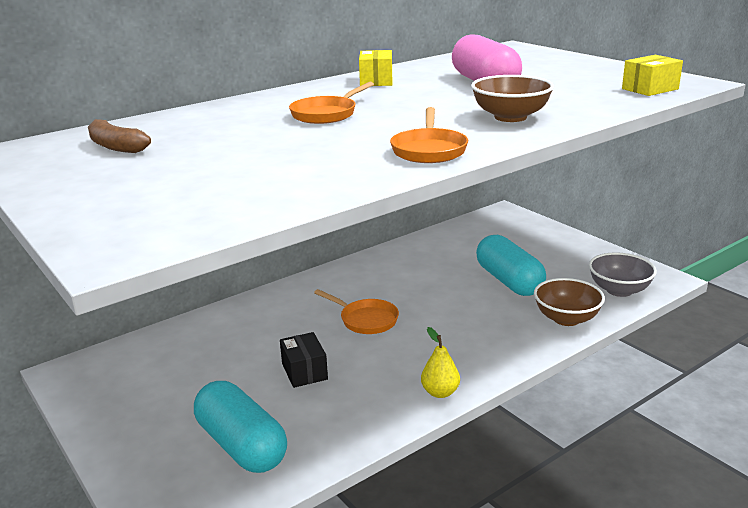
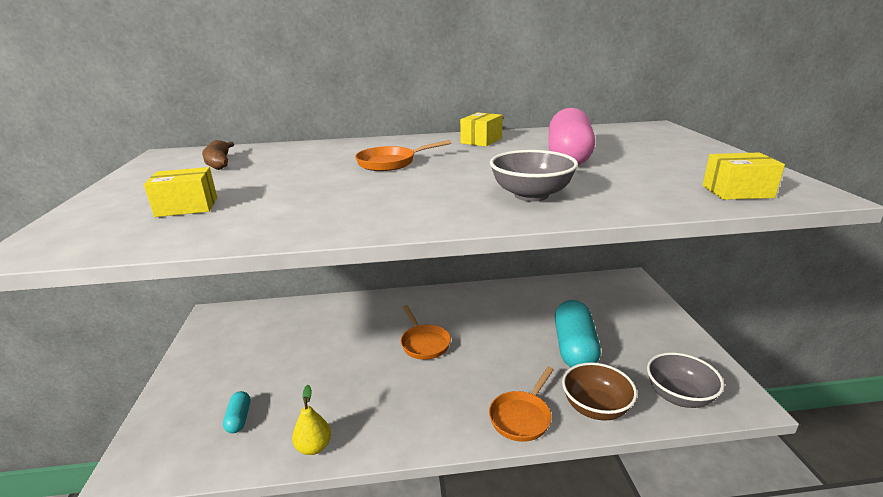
camera: 30 degrees right, 0 degrees up
(196, 188) = (187, 207): none -> yellow box
(242, 445) = (239, 419): turquoise capsule -> turquoise capsule, size x0.46
(304, 371) = (339, 372): black box -> none
(429, 150) = (399, 213): orange pan -> orange pan (522, 417)
(440, 392) = (414, 437): yellow pear -> yellow pear (314, 447)
(510, 117) = (531, 195): brown bowl -> grey bowl

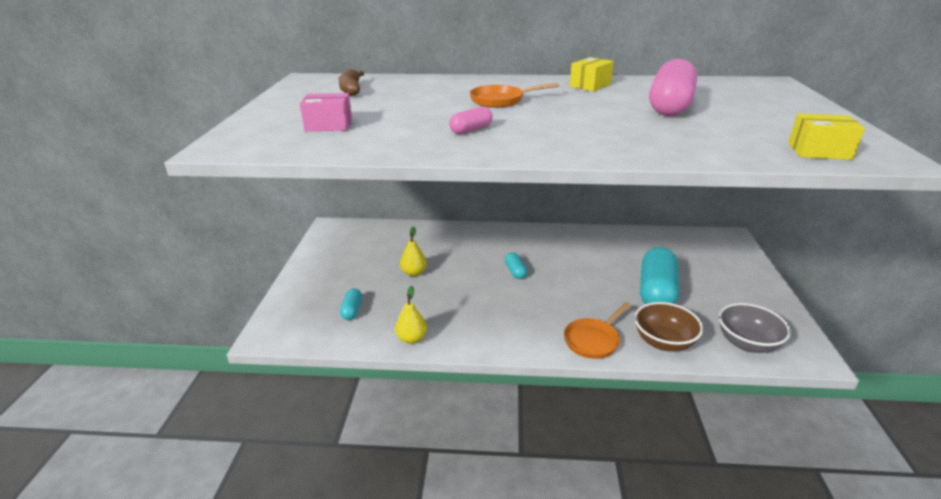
camera: 10 degrees right, 5 degrees up
(187, 207) = (329, 125): yellow box -> pink box
(311, 359) = (414, 273): none -> yellow pear
(361, 199) = (471, 130): none -> pink capsule
(424, 343) = (515, 271): orange pan -> turquoise capsule
(531, 195) = (621, 139): grey bowl -> none

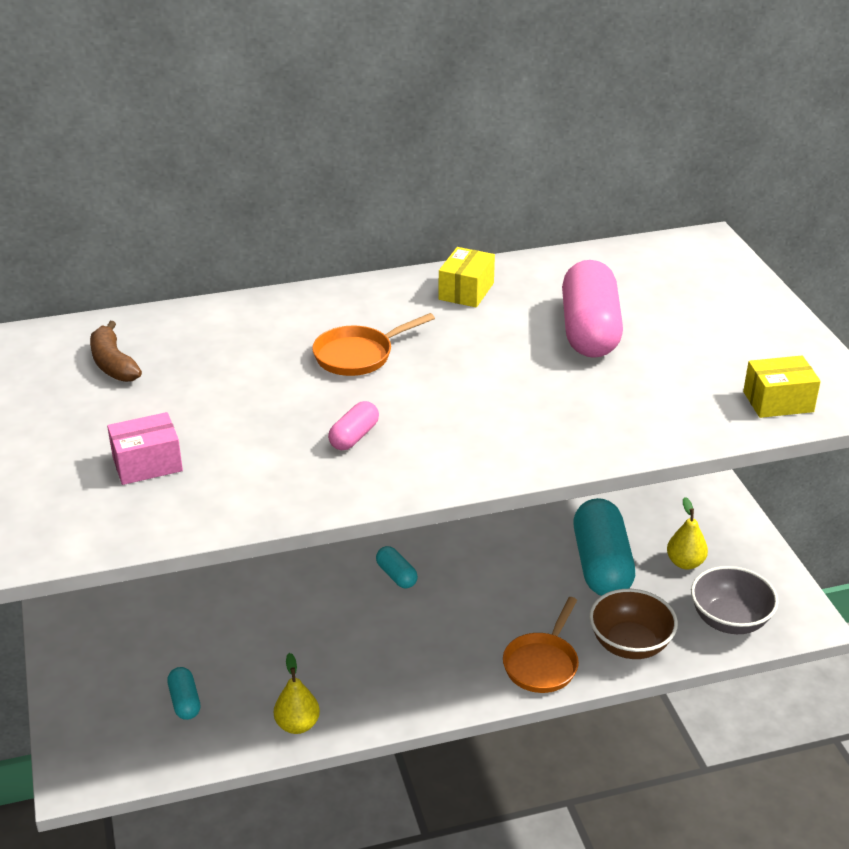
camera: 20 degrees left, 5 degrees up
(414, 273) = (245, 613): yellow pear -> yellow pear (685, 563)

